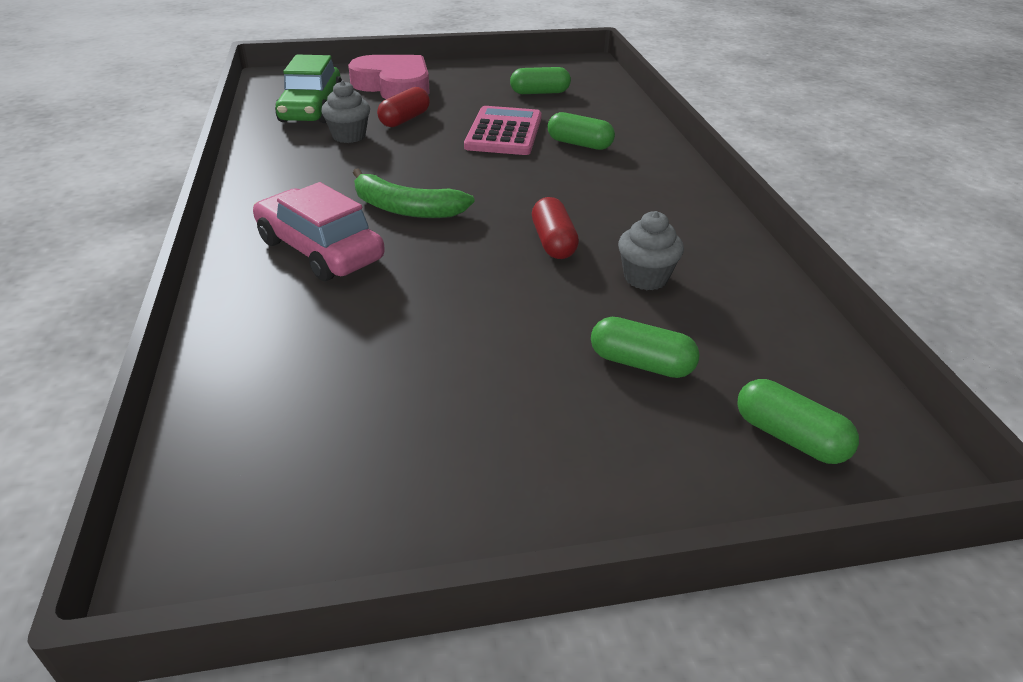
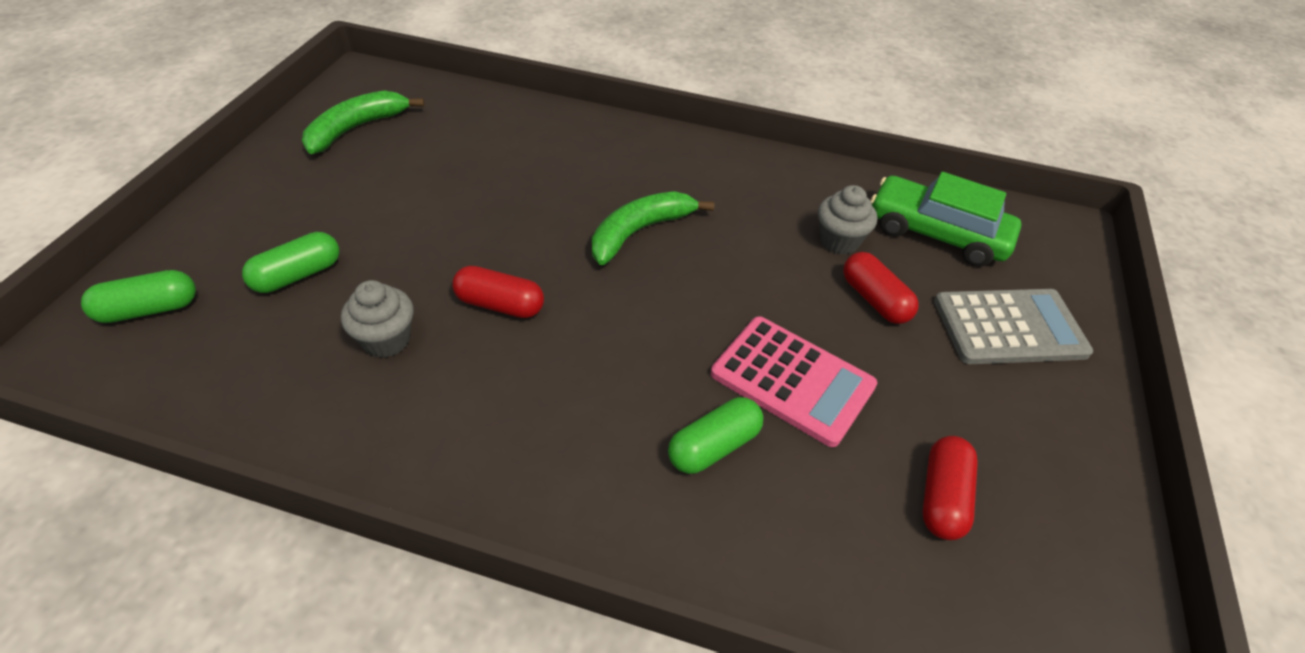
camera: 115 degrees right, 10 degrees up
(320, 250) = (603, 168): pink car -> none
(358, 471) = (356, 129): none -> green banana
(394, 86) = (1009, 327): pink heart -> grey calculator
(540, 93) = (942, 497): green capsule -> red capsule

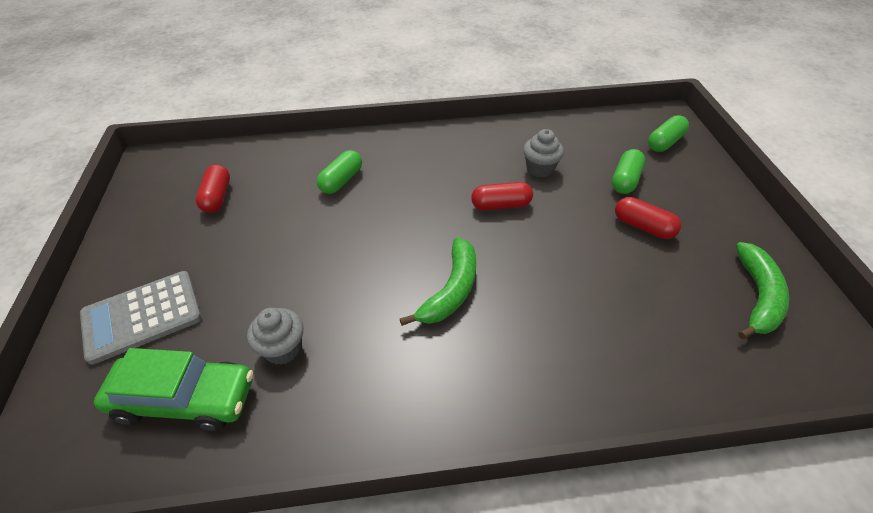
camera: 160 degrees right, 0 degrees up
(792, 380) = (305, 224): pink calculator -> none
(874, 300) = (251, 300): red capsule -> red capsule (643, 226)

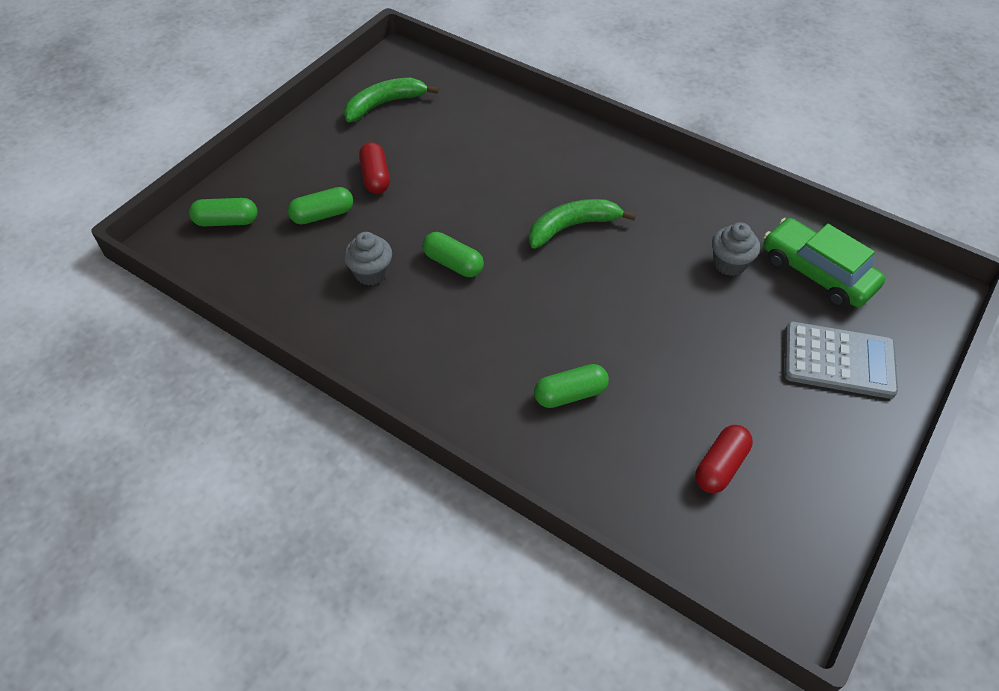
camera: 140 degrees left, 5 degrees up
(501, 205) = (453, 263): red capsule -> green capsule

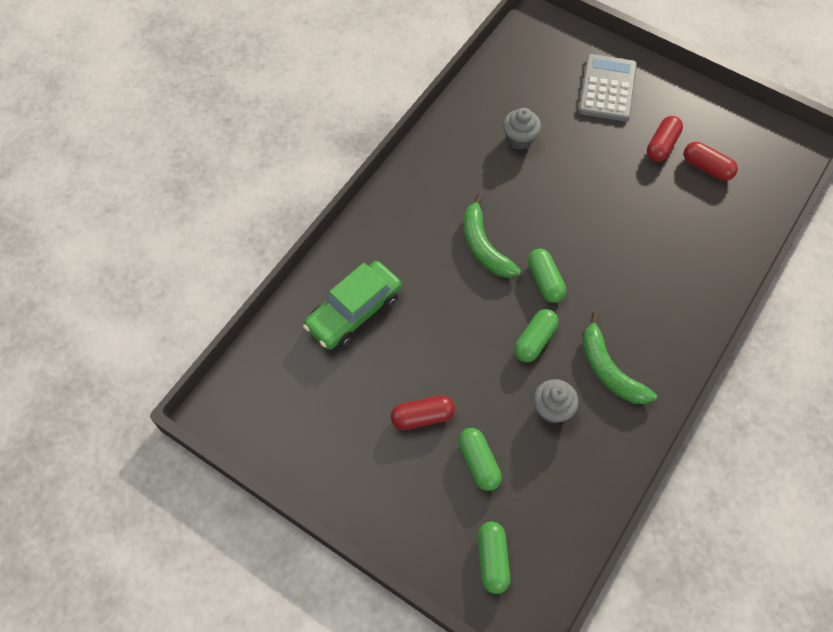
camera: 90 degrees left, 10 degrees up
(384, 104) = (305, 418): green banana -> green banana (609, 370)
(570, 394) = (662, 254): green capsule -> green capsule (545, 281)
(750, 415) = (662, 145): none -> red capsule
(816, 273) = (524, 86): green car -> green car (354, 311)

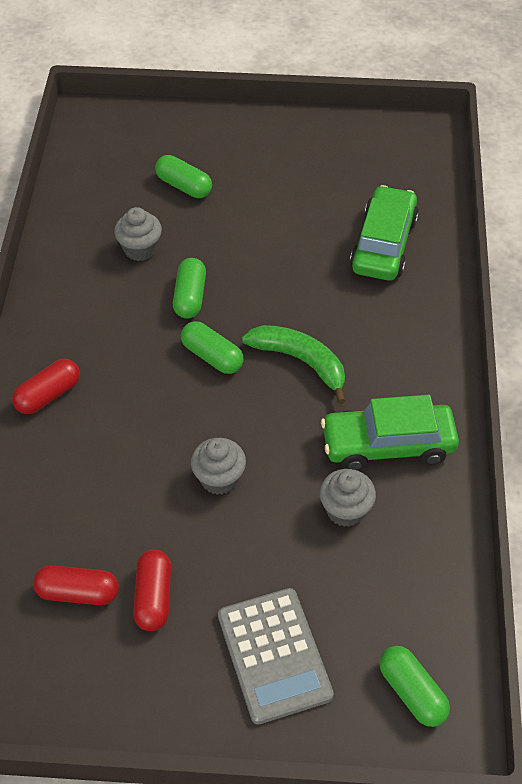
camera: 150 degrees right, 10 degrees down
(422, 417) = (255, 195): red capsule -> red capsule (48, 395)
(465, 164) = (388, 445): none -> green car
(492, 559) = (133, 135): green capsule -> green capsule (412, 692)
(587, 193) = (219, 479): none -> grey cupcake
(609, 370) = (100, 304): green banana -> none

